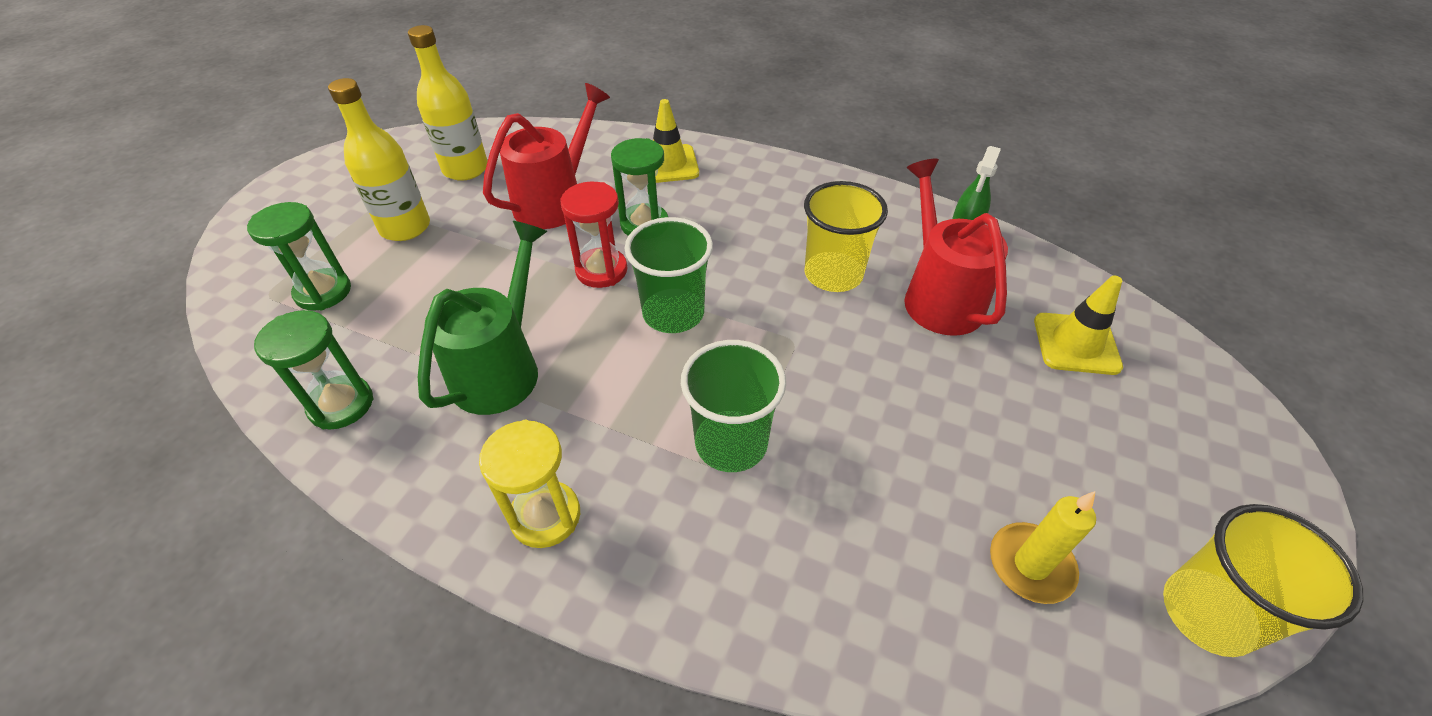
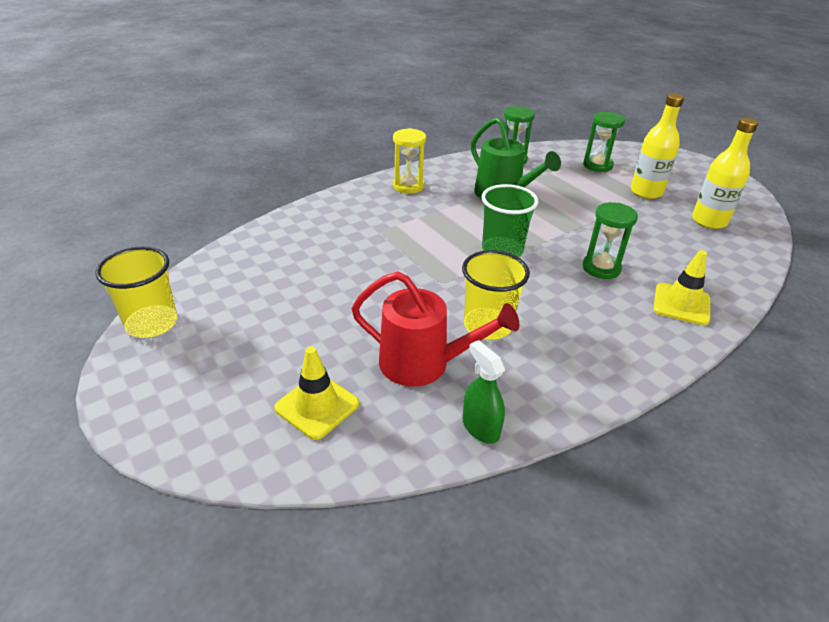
camera: 120 degrees right, 10 degrees down
(556, 201) = (650, 243): red watering can -> none
(601, 270) = (560, 239): red hourglass -> none
(731, 443) = (395, 236): green cup -> none
(1030, 565) = (239, 286): yellow candle -> none

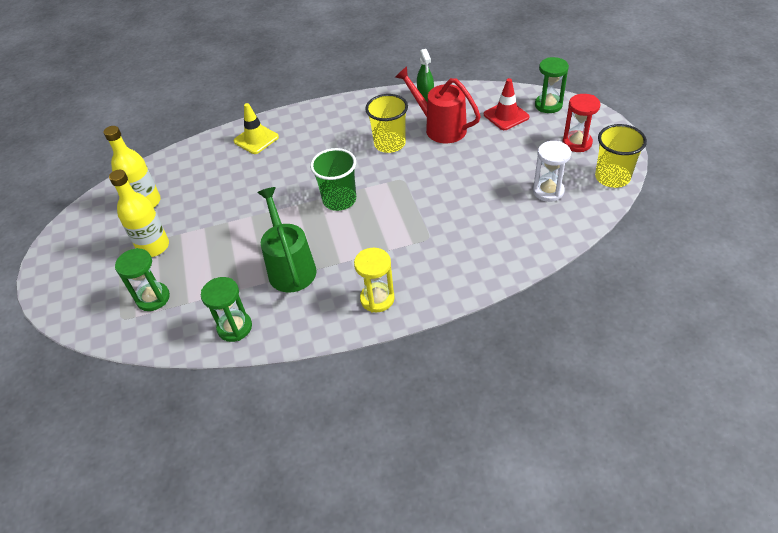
camera: 155 degrees left, 10 degrees up
(194, 370) = (577, 143): none -> red hourglass
(246, 293) = (548, 191): none -> white hourglass
(317, 406) = (506, 116): yellow traffic cone -> red traffic cone
(601, 268) = (279, 172): green hourglass -> green hourglass (548, 105)

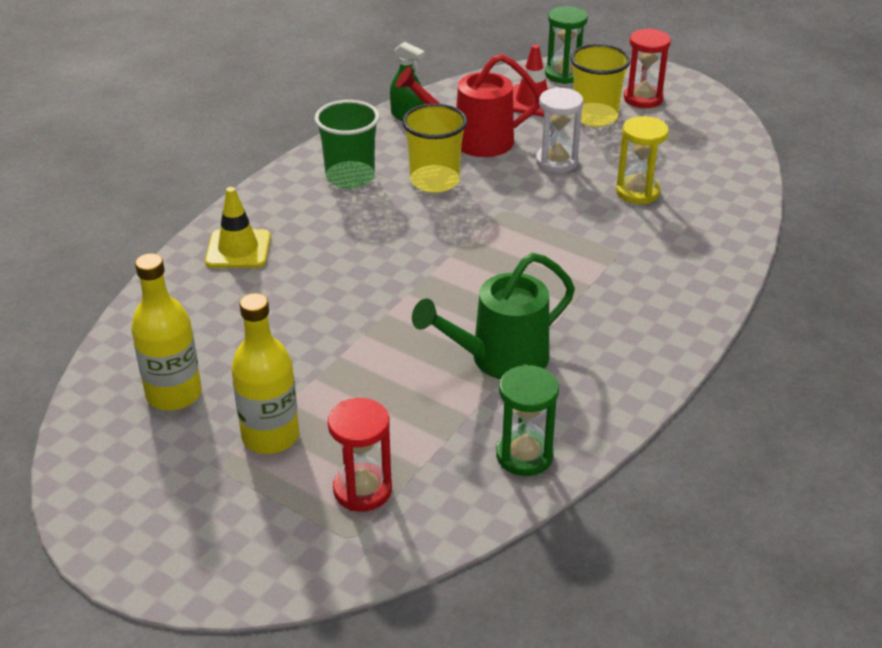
camera: 45 degrees left, 10 degrees down
(153, 298) = (362, 490): green hourglass -> red hourglass
(290, 267) = (499, 359): green watering can -> green watering can turned 60 degrees counterclockwise
(339, 200) = (457, 264): green cup -> green cup (350, 177)
(377, 299) = (647, 336): yellow hourglass -> yellow hourglass (637, 192)
(548, 191) = (676, 154): white hourglass -> white hourglass (556, 162)
(612, 177) = (719, 116): yellow cup -> yellow cup (594, 117)

